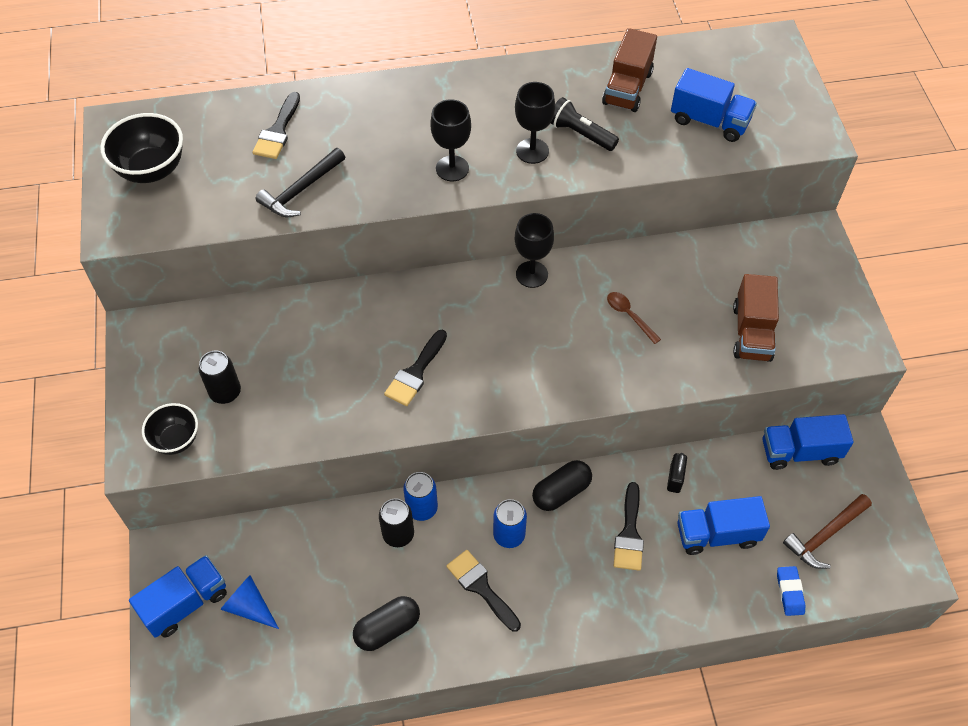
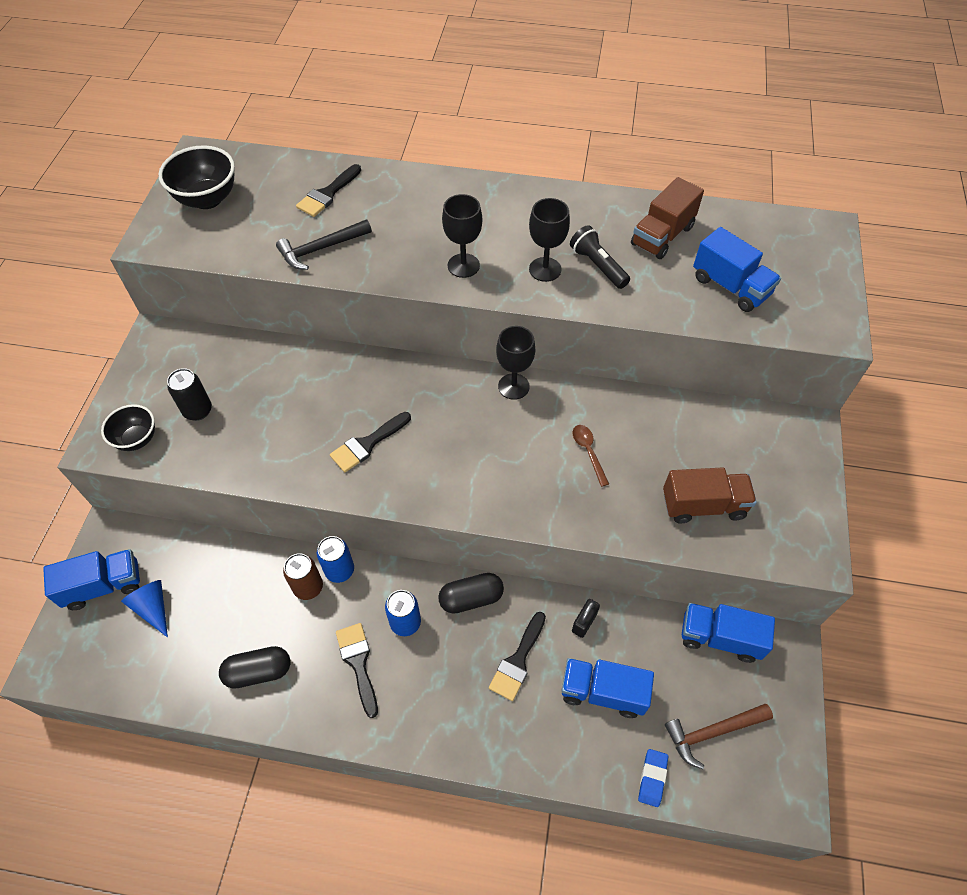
camera: 20 degrees right, 0 degrees up
(398, 534) = (308, 587): black can -> brown can
(752, 332) = (703, 505): brown truck -> brown truck turned 120 degrees counterclockwise

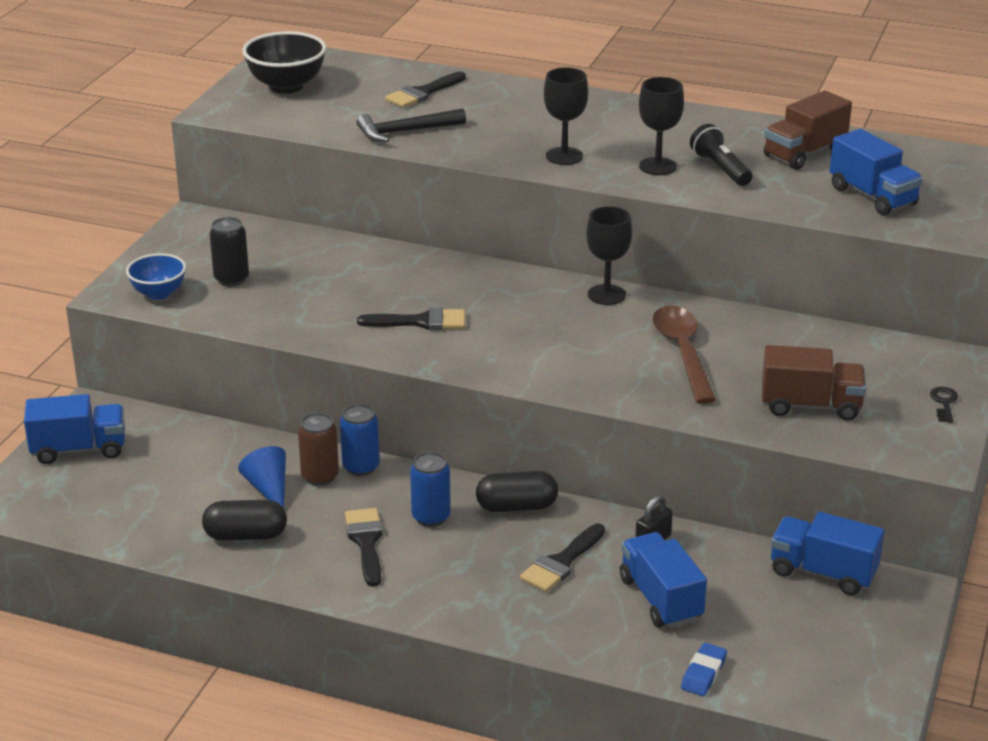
camera: 10 degrees right, 25 degrees down
(137, 439) = (158, 293): black bowl -> blue bowl
(153, 608) = (133, 473): blue cone -> blue cone (268, 489)
(367, 444) = (421, 322): black brush -> black brush turned 150 degrees counterclockwise
(588, 452) = (683, 352): brown spoon -> brown spoon, size x1.87
(602, 692) = (660, 599): blue truck -> blue truck turned 45 degrees clockwise
(712, 732) = (790, 647): brown hammer -> none
(806, 484) = (944, 403): none -> black key

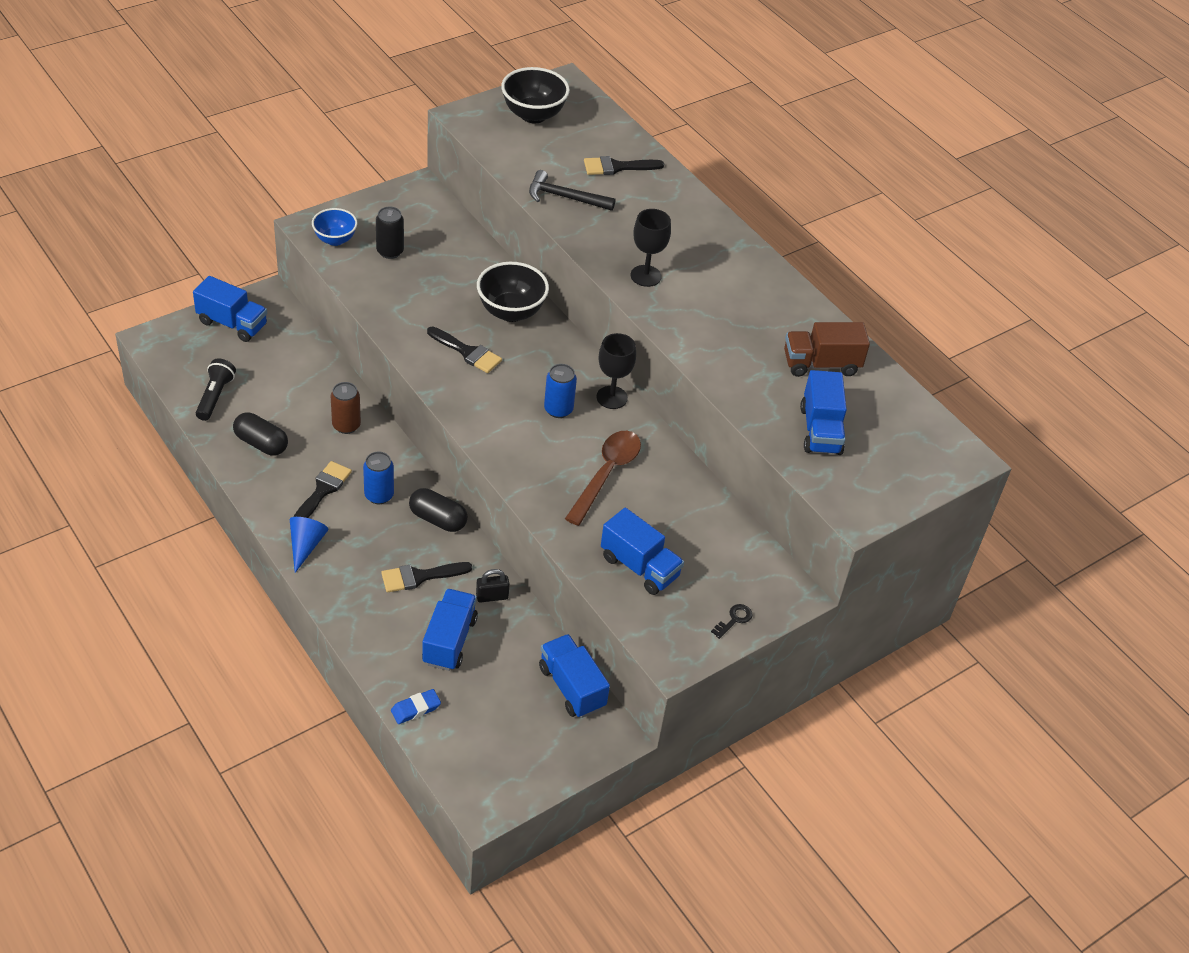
camera: 30 degrees right, 15 degrees up
(268, 489) = (307, 417): blue cone -> blue cone (305, 545)
(361, 467) = (377, 433): blue can -> blue can (558, 409)
(421, 273) = (511, 312): none -> black bowl
(657, 166) = (699, 320): black goblet -> none
(720, 169) = (741, 345): black flashlight -> black flashlight (215, 396)
(810, 406) = (639, 567): brown truck -> blue truck

